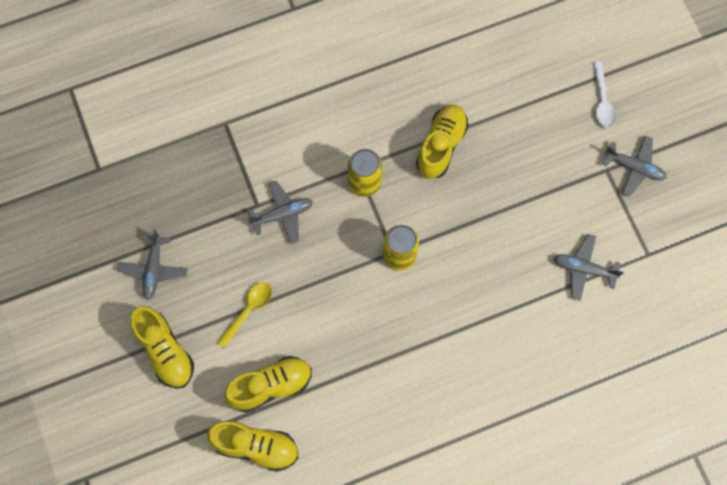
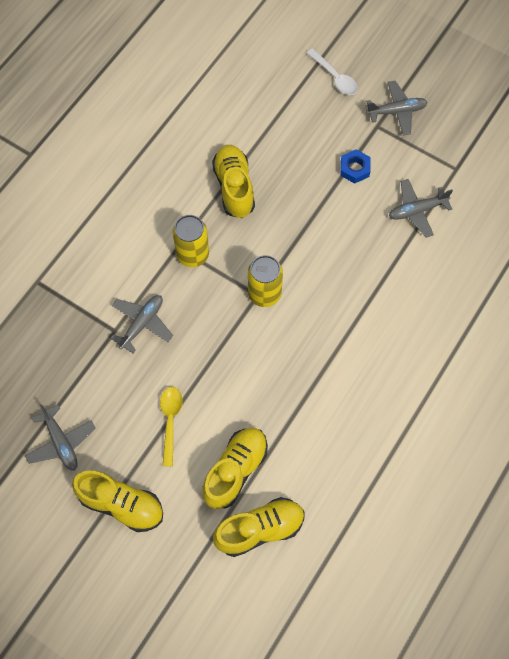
camera: 35 degrees left, 5 degrees down
(557, 196) = (354, 169): none -> blue nut

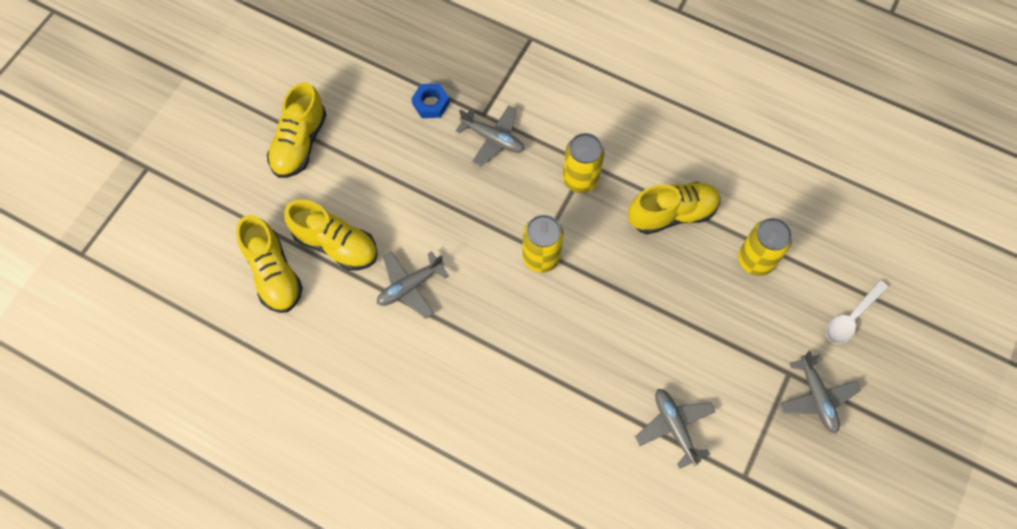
camera: 85 degrees right, 0 degrees up
(61, 442) = (361, 83): grey plane -> grey plane (410, 286)
(170, 421) = (387, 177): yellow spoon -> none
(282, 133) = (755, 260): none -> yellow can
(354, 169) = (721, 348): blue nut -> blue nut (431, 103)

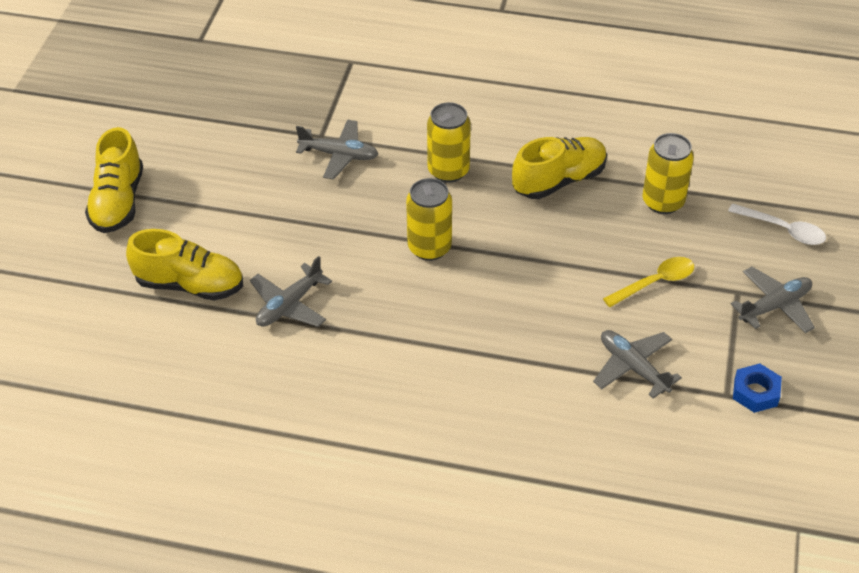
camera: 15 degrees left, 20 degrees down
(274, 273) = (124, 327): yellow shoe -> none
(431, 103) = (258, 138): blue nut -> blue nut (755, 392)
(721, 344) = (655, 282): none -> yellow spoon
(816, 397) = (774, 306): grey plane -> grey plane turned 90 degrees counterclockwise
(851, 317) = (783, 229): white spoon -> white spoon turned 90 degrees counterclockwise

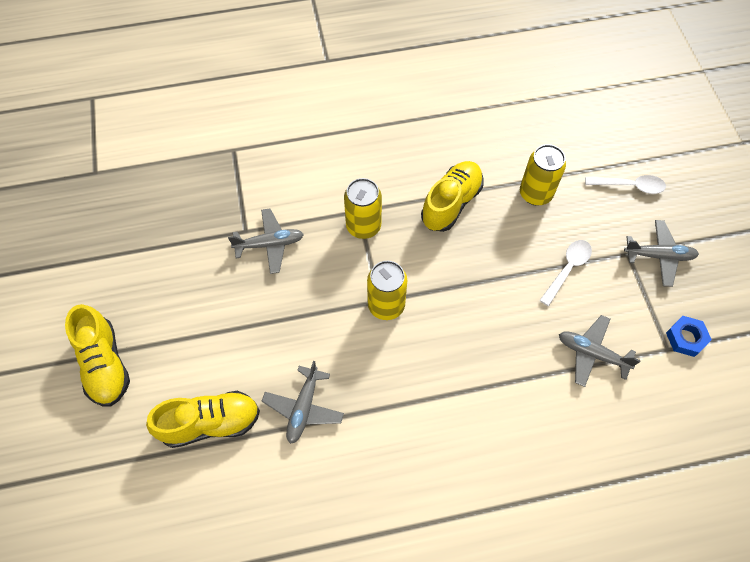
camera: 25 degrees left, 15 degrees up
(655, 282) = (567, 269): yellow spoon -> white spoon
(774, 306) = (659, 256): grey plane -> grey plane turned 60 degrees clockwise

